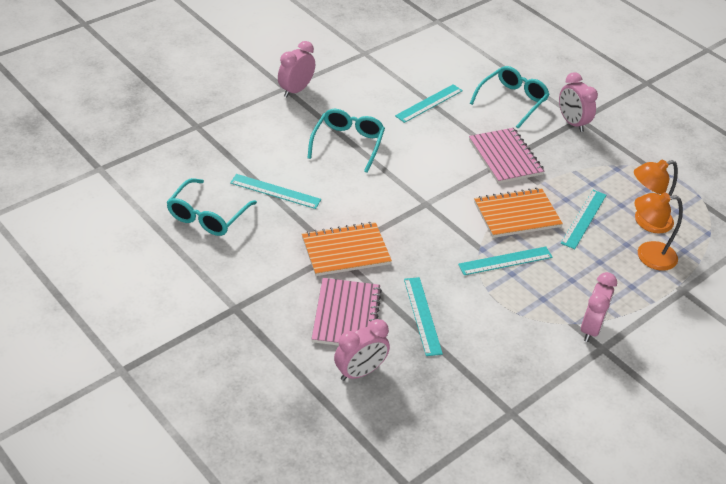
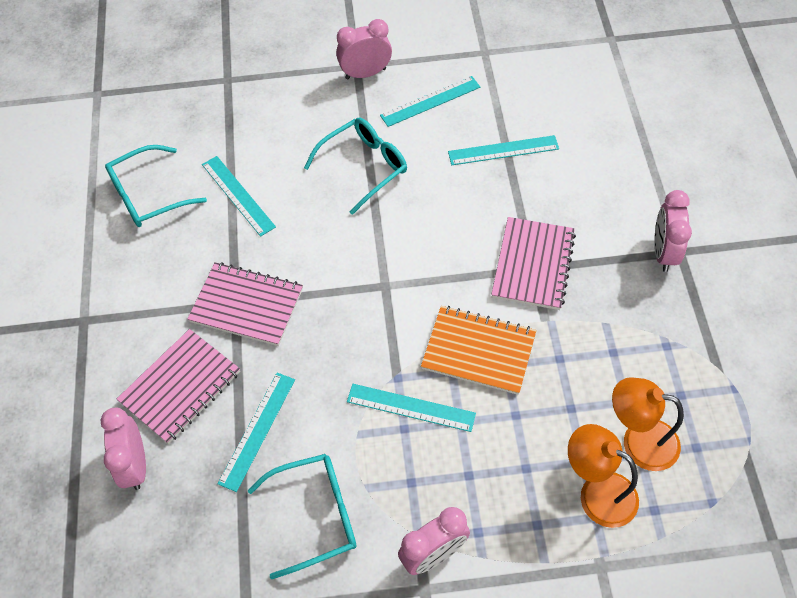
camera: 40 degrees right, 15 degrees up
(345, 251) = (247, 305): orange notebook -> pink notebook
(360, 372) = (135, 465): pink clock -> pink clock turned 75 degrees clockwise
(512, 101) = (610, 188): turquoise glasses -> turquoise glasses (315, 516)
(583, 218) = (558, 397): turquoise ruler -> turquoise ruler (430, 101)

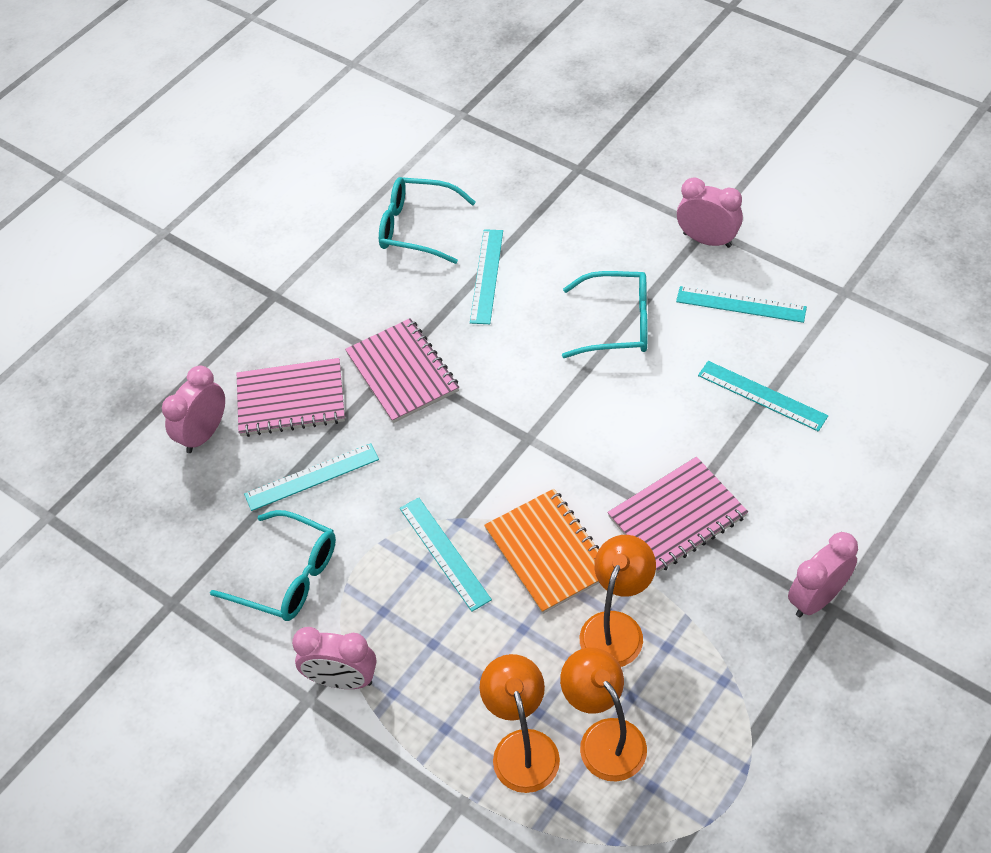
camera: 45 degrees right, 5 degrees down
(571, 365) = (616, 627): none -> orange lamp

